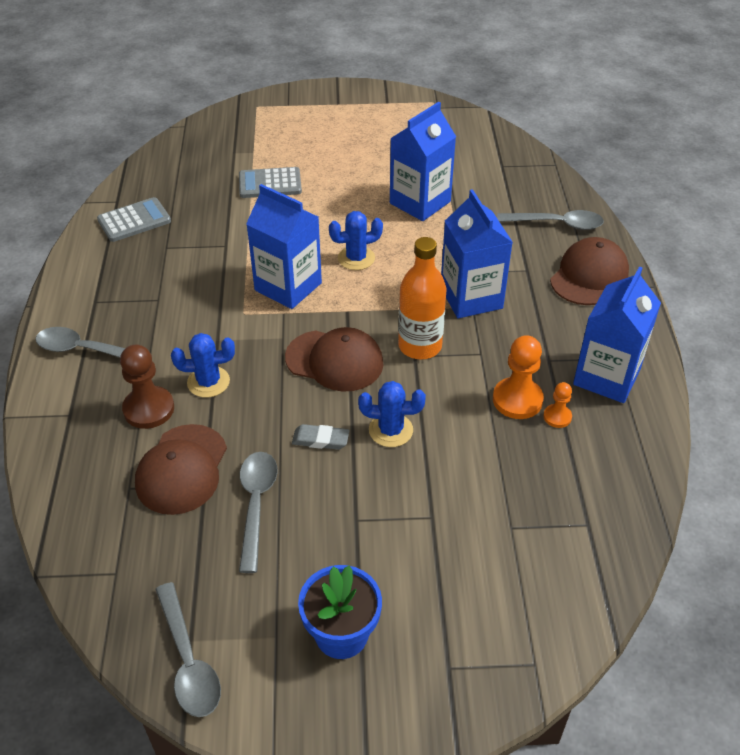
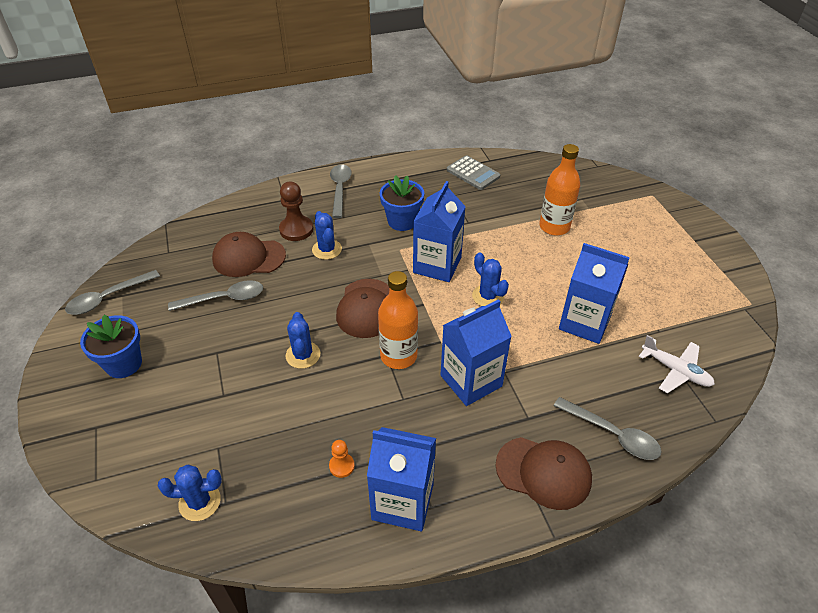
camera: 75 degrees right, 0 degrees up
(191, 301) = (402, 221): none -> blue flower pot
(270, 184) = (554, 227): grey calculator -> orange bottle
(320, 440) = (286, 318): grey eraser -> none
(496, 167) = (675, 370): none -> white plane
(517, 400) = (355, 433): orange pawn -> none
(556, 224) = (612, 434): grey spoon -> grey spoon turned 45 degrees counterclockwise
(583, 549) = (199, 502): none -> blue cactus

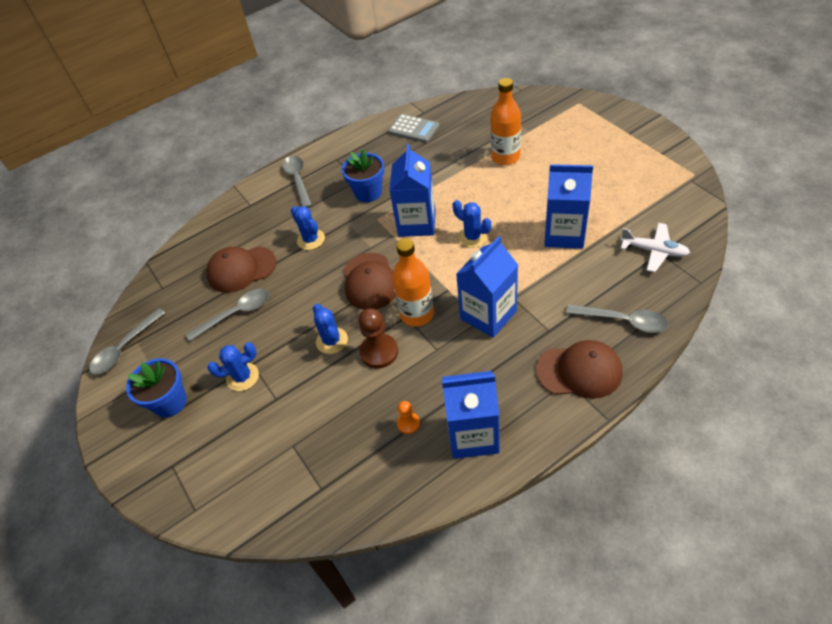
camera: 10 degrees left, 5 degrees up
(199, 502) = (298, 496): blue cactus -> blue cactus (242, 377)
(296, 230) = (274, 230): brown pawn -> brown pawn (379, 352)

